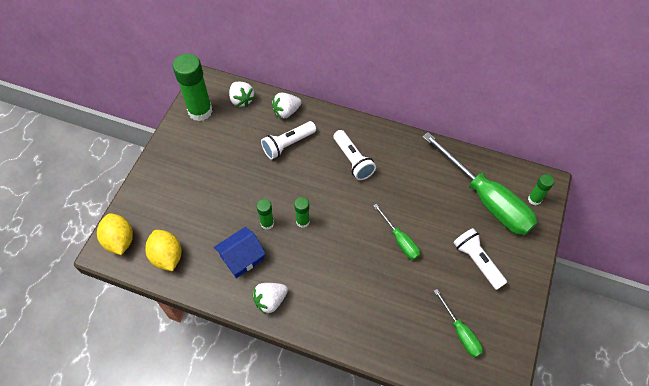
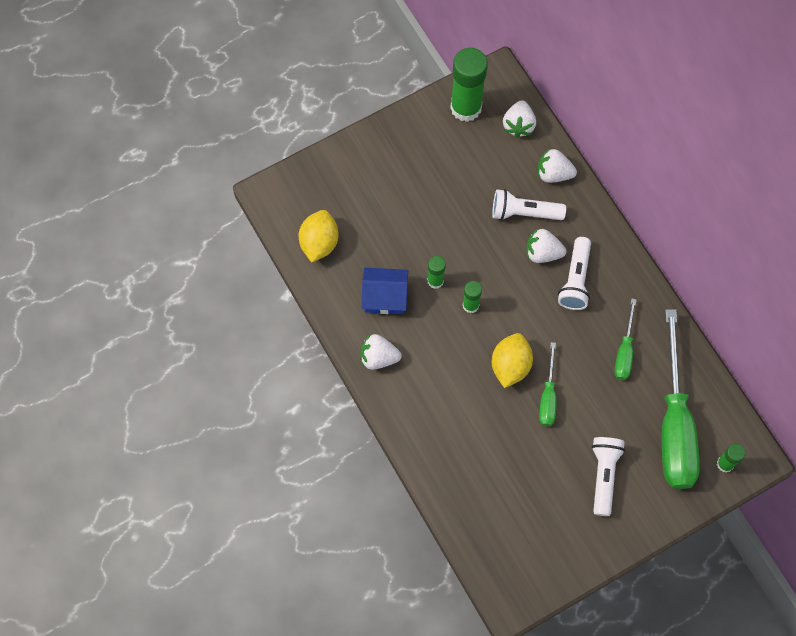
camera: 40 degrees right, 10 degrees up
(120, 240) = (288, 194): yellow lemon -> yellow lemon (510, 366)
(319, 159) = (542, 253): none -> white strawberry
(460, 332) = (525, 523): green screwdriver -> green screwdriver (624, 351)

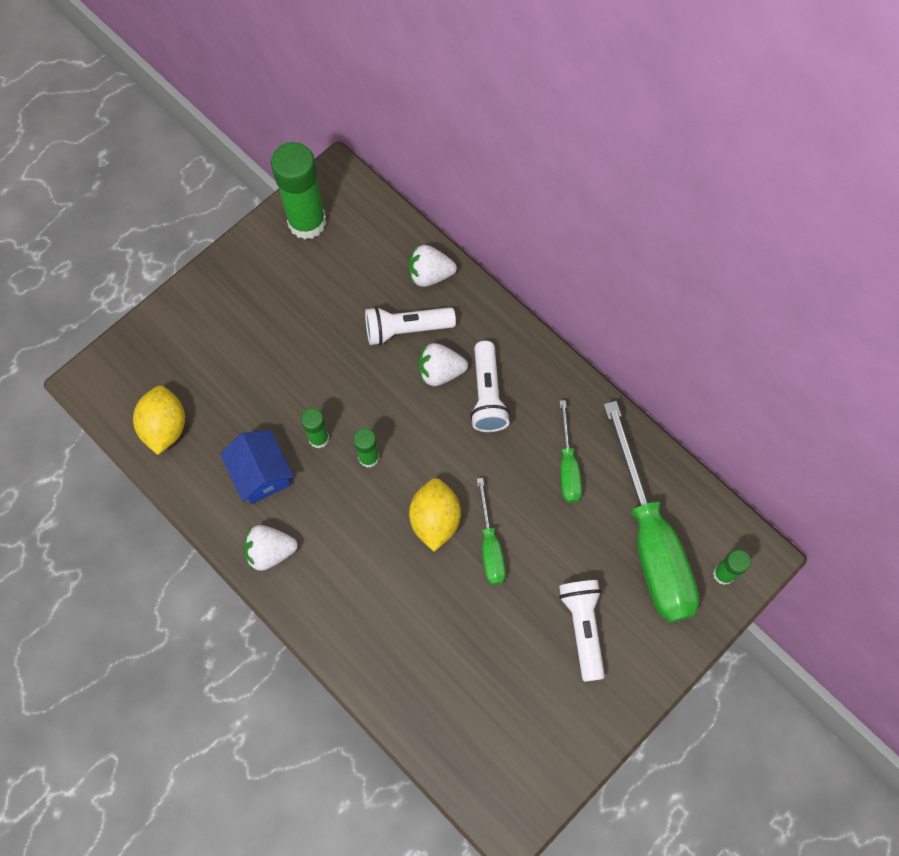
camera: 15 degrees left, 0 degrees up
(385, 297) = (261, 473): blue house -> blue house turned 75 degrees clockwise
(518, 125) = (374, 228): white strawberry -> none

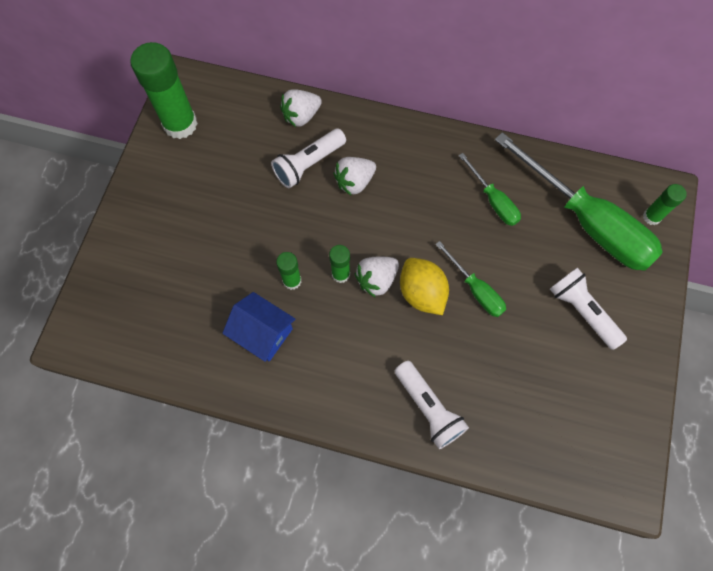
camera: 30 degrees left, 0 degrees up
(165, 427) = (159, 340): yellow lemon -> none
(270, 551) = (308, 390): white strawberry -> white strawberry (376, 280)
(487, 395) = (401, 180): white flashlight -> white flashlight (428, 408)

